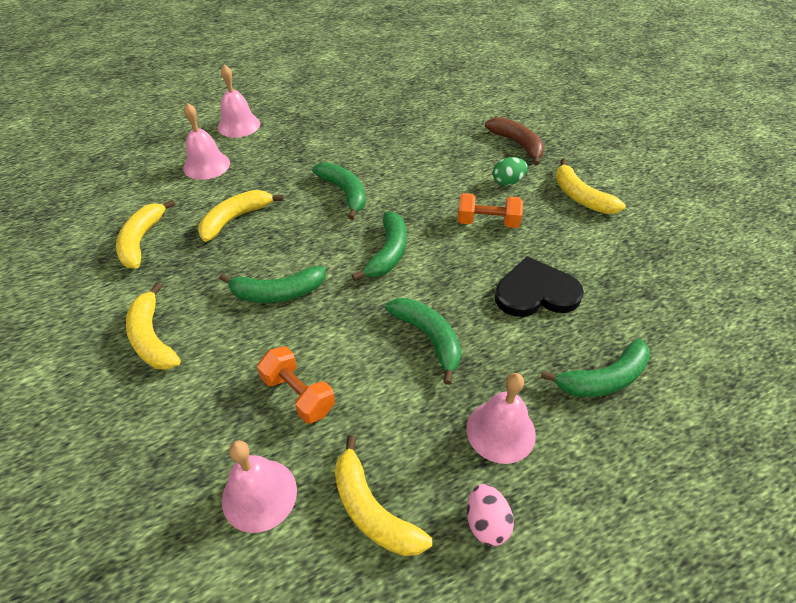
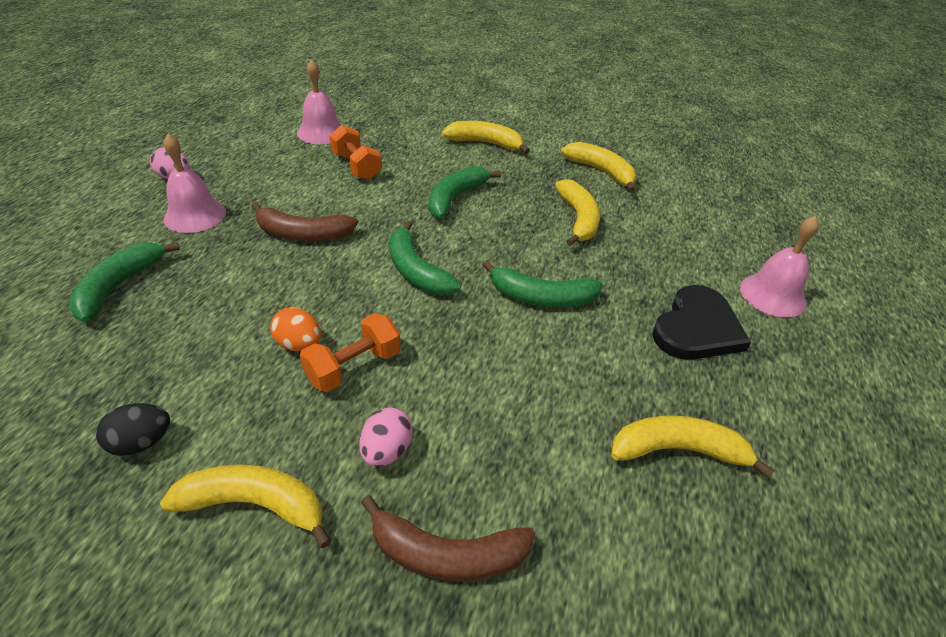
camera: 130 degrees right, 5 degrees down
(206, 165) = (694, 240): pink bell -> none
(298, 394) = (356, 166): orange dumbbell -> orange dumbbell turned 60 degrees clockwise
(372, 510) = (251, 153): yellow banana -> yellow banana (678, 450)
(429, 338) = (303, 234): green banana -> brown banana
(506, 252) = (299, 344): none -> orange egg
(508, 182) = (386, 451): green egg -> pink egg
(536, 292) = (232, 322): black heart -> black heart (697, 328)
(623, 251) = (141, 442): none -> black egg

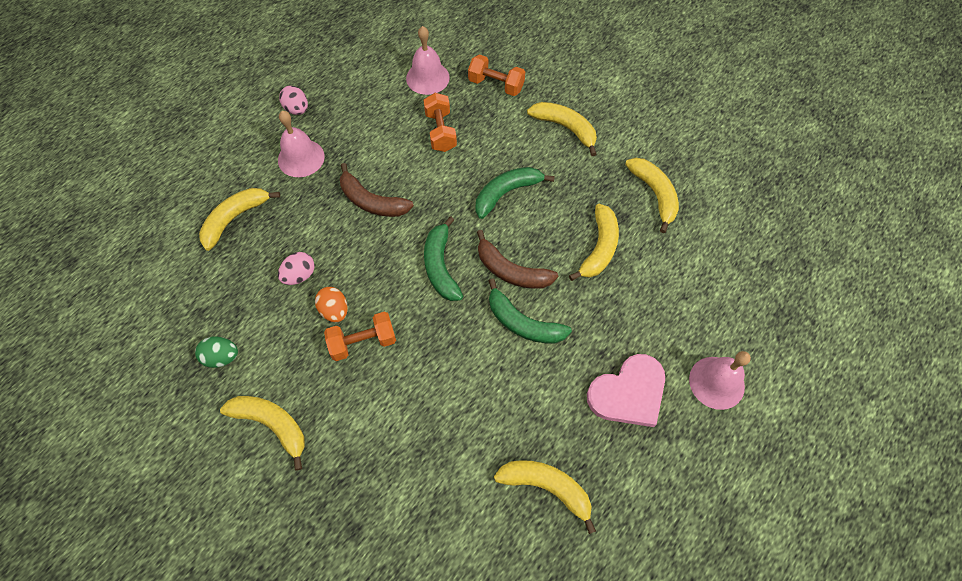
camera: 25 degrees right, 20 degrees up
(119, 286) = (235, 218): green banana -> yellow banana
(141, 442) = (222, 357): black egg -> green egg
(386, 451) = (359, 416): pink egg -> pink egg (299, 275)
(397, 126) = (496, 85): none -> orange dumbbell
(446, 554) = (365, 499): brown banana -> brown banana (511, 271)
(697, 328) = (628, 393): black heart -> pink heart

